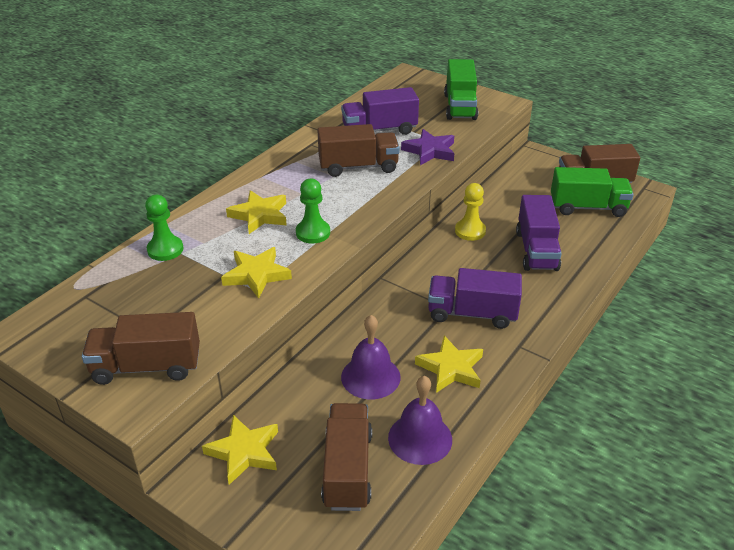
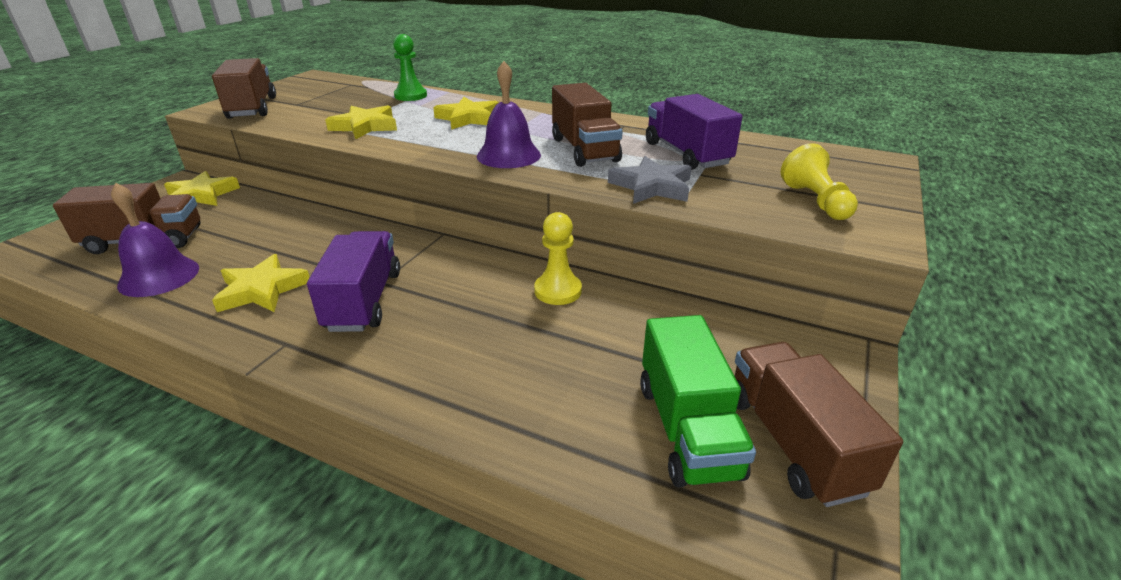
camera: 80 degrees right, 5 degrees down
(313, 233) = (437, 140): green pawn -> none
(370, 377) = (270, 241): purple bell -> purple bell (508, 155)
(430, 151) = (651, 186): purple star -> grey star
(460, 106) = (815, 201): green truck -> yellow pawn
(536, 250) = (520, 358): purple truck -> none

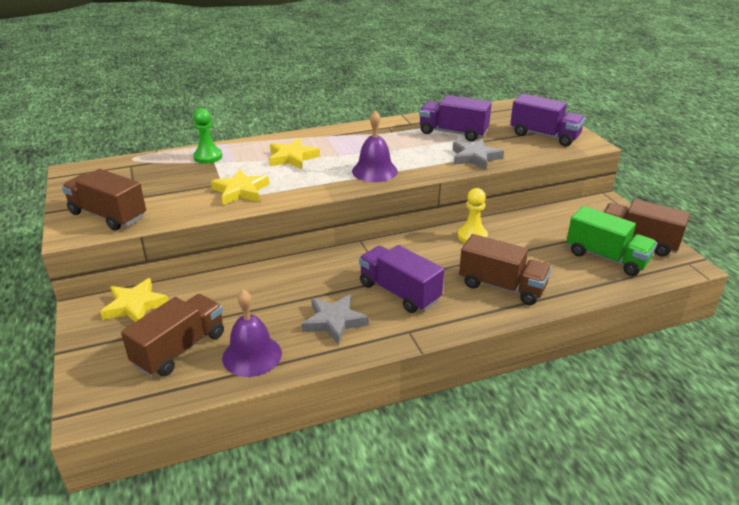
camera: 45 degrees left, 0 degrees up
(262, 290) = (334, 321): yellow star -> grey star
(584, 150) = (403, 151): brown truck -> brown truck (502, 286)
(815, 201) = (544, 136): yellow pawn -> purple truck

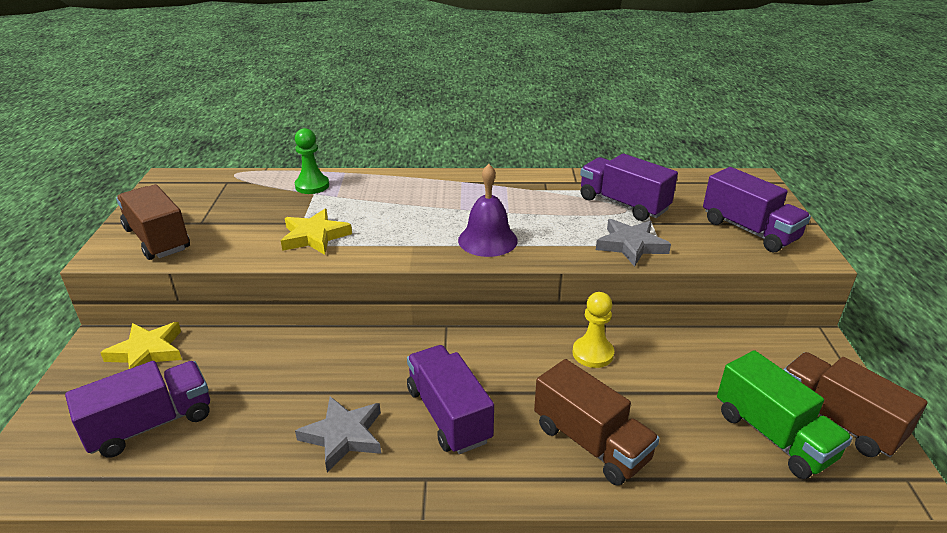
camera: 20 degrees right, 0 degrees up
(180, 349) = (151, 424): brown truck -> purple truck
(252, 355) = (219, 457): purple bell -> none
(292, 157) = (403, 203): yellow star -> none

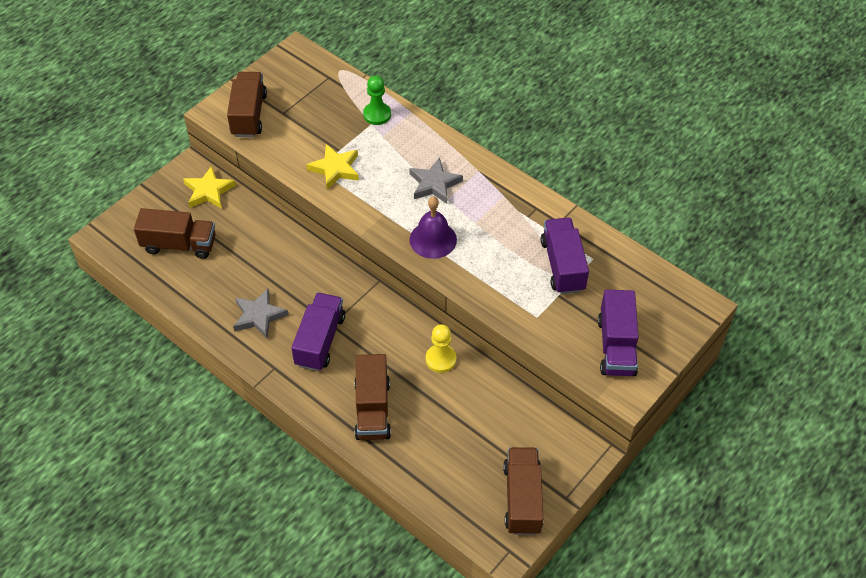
camera: 40 degrees right, 20 degrees up
(151, 424) = (179, 244): purple truck -> brown truck
(631, 245) = (517, 304): grey star -> grey star (434, 184)
(773, 435) = (473, 478): green truck -> none

